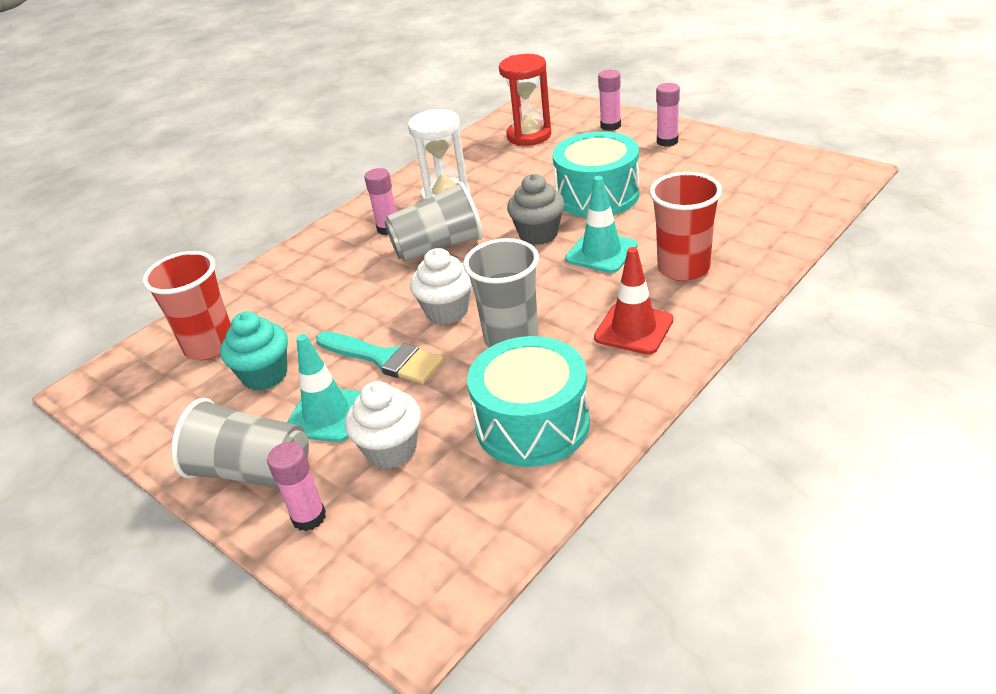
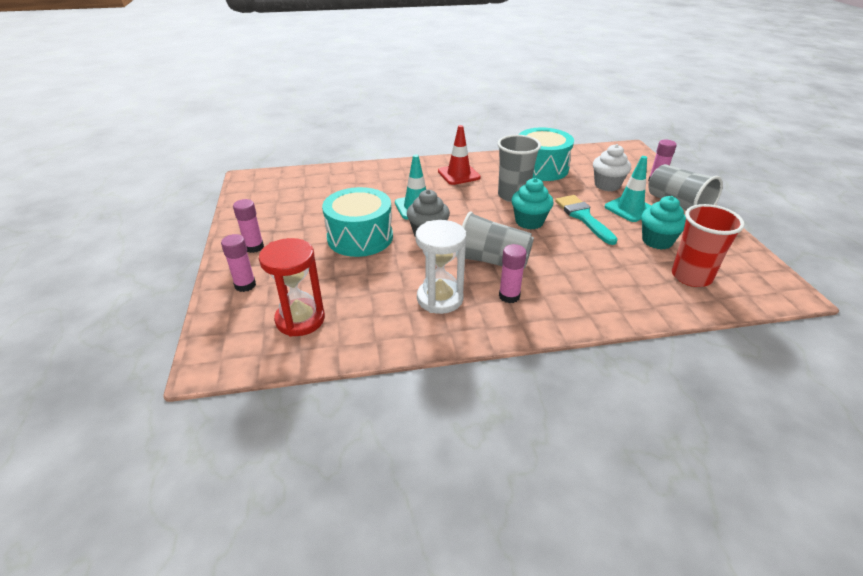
camera: 145 degrees left, 0 degrees up
(447, 311) = (529, 222): white cupcake -> turquoise cupcake
(683, 268) = (399, 182): red cup -> none

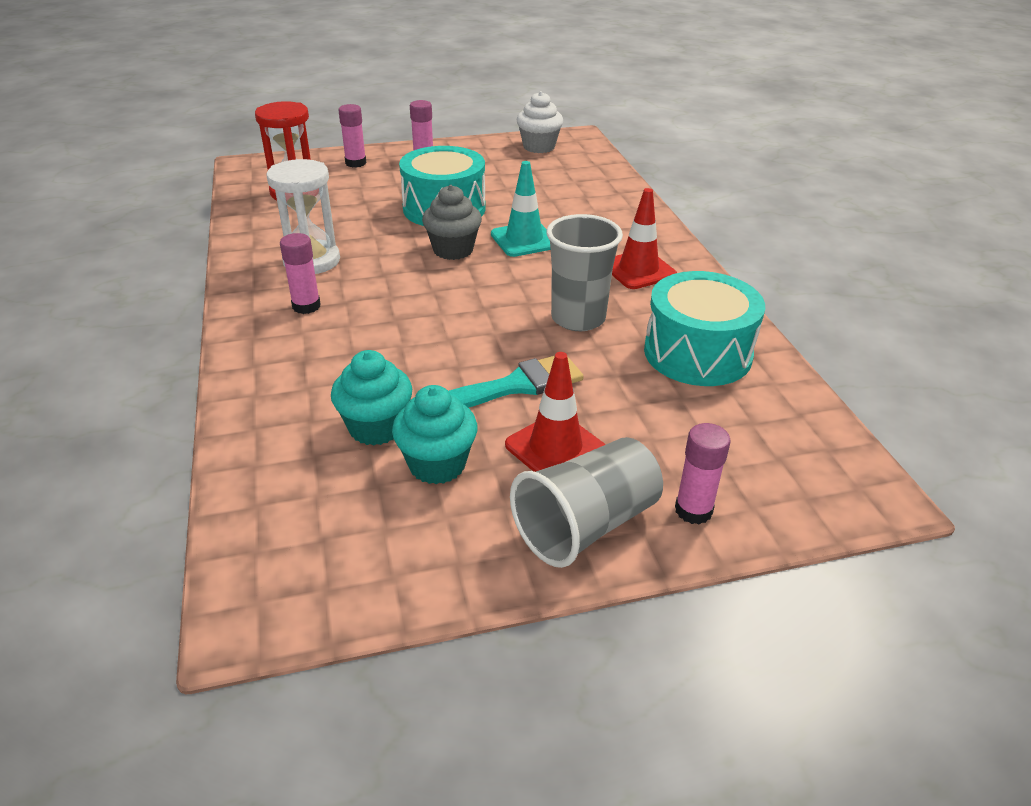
camera: 85 degrees right, 0 degrees up
(492, 261) = (386, 296): grey cup -> none
(529, 222) = (493, 330): turquoise cupcake -> turquoise cupcake (376, 427)
(607, 185) = (651, 430): white cupcake -> white cupcake (539, 147)
(629, 209) = (555, 448): turquoise traffic cone -> red traffic cone
(691, 276) = (321, 486): red cup -> none

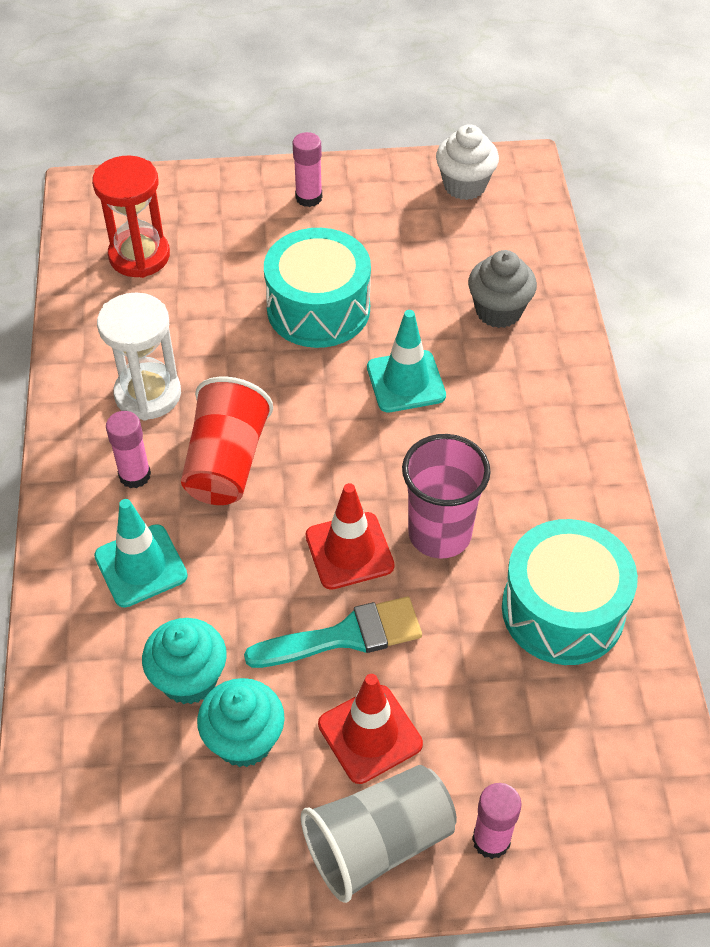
camera: 10 degrees right, 15 degrees up
(319, 359) = (141, 566): none -> turquoise traffic cone
(355, 163) = (220, 200): pink glue stick -> none
(386, 293) = (226, 462): none -> red cup
(453, 250) = (316, 392): grey cupcake -> grey cupcake (498, 311)
(578, 318) = (439, 534): grey cup -> pink cup
(638, 270) = (533, 455): red traffic cone -> red traffic cone (349, 551)

